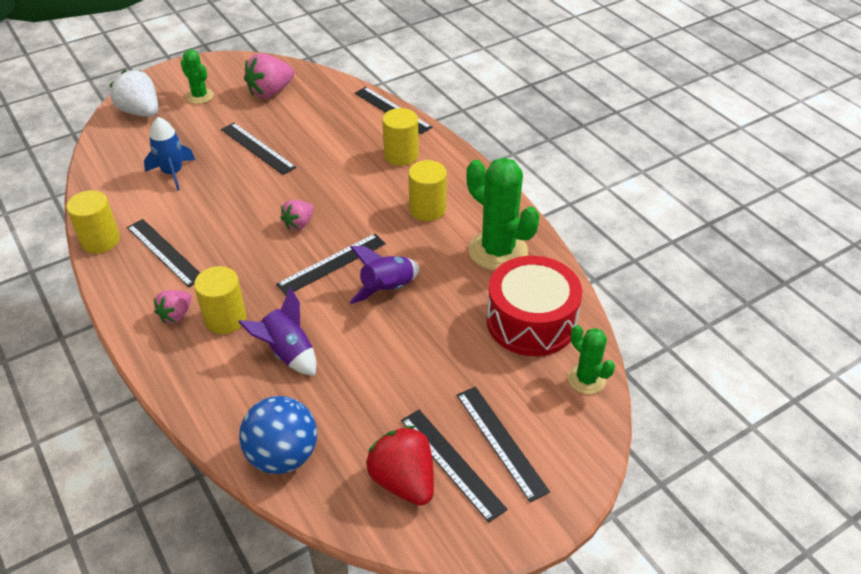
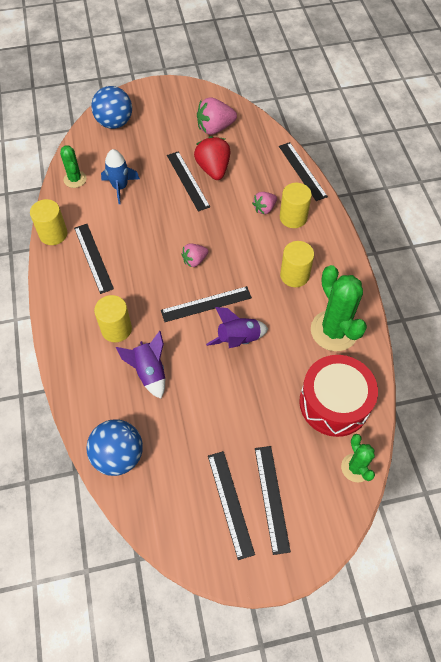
camera: 20 degrees right, 15 degrees up
(140, 112) = (114, 123): white strawberry -> blue ball
(176, 315) = (84, 315): pink strawberry -> pink strawberry (264, 208)
(200, 96) = (161, 118): green cactus -> green cactus (75, 179)
(404, 481) = (192, 505): red strawberry -> red strawberry (213, 169)

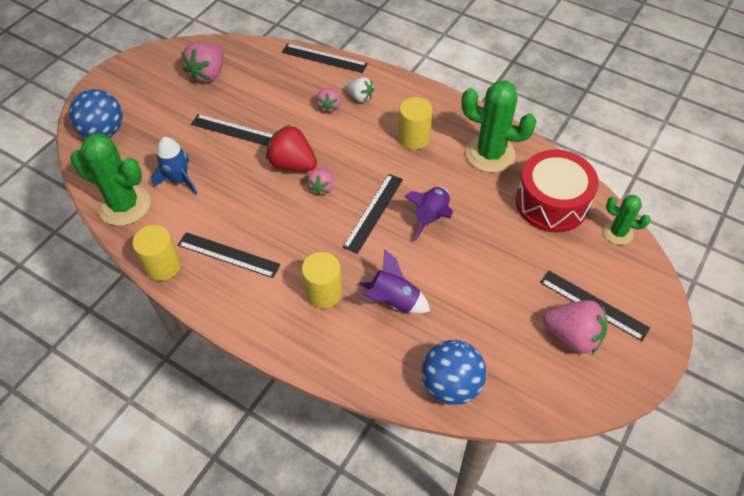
camera: 45 degrees left, 5 degrees down
(75, 179) = (124, 205): green cactus -> green cactus, size x1.79
(213, 169) = (247, 107): red strawberry -> red strawberry (292, 164)
(230, 503) = (572, 336): black ruler -> pink strawberry
(293, 217) = (360, 97): yellow cylinder -> white strawberry

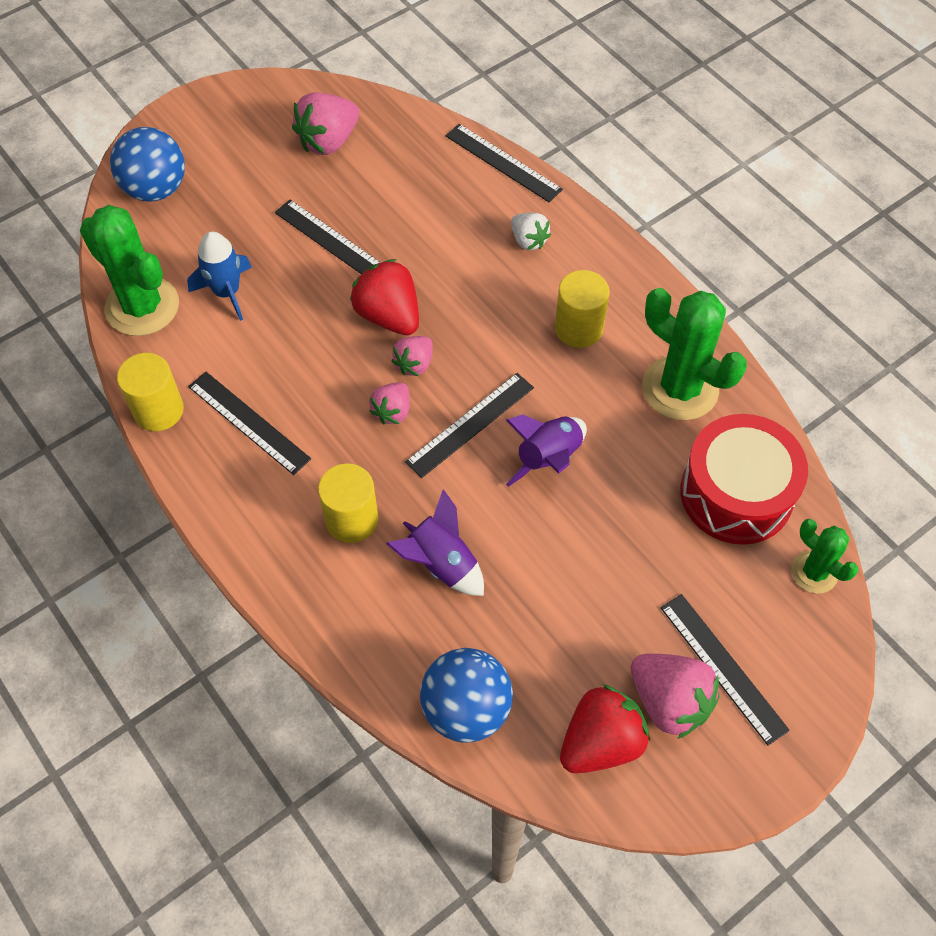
camera: 20 degrees right, 5 degrees up
(329, 107) = (477, 242): pink strawberry -> pink strawberry (392, 411)
(543, 375) = (601, 742): none -> red strawberry

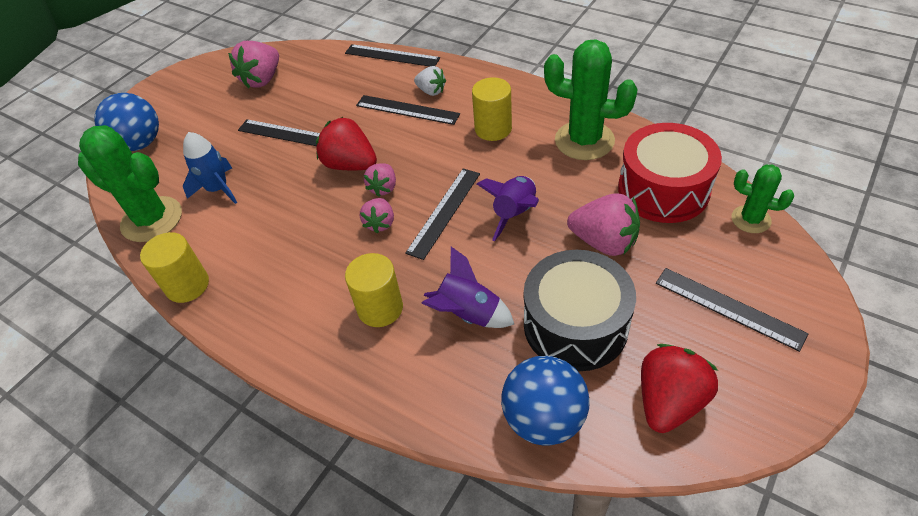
camera: 15 degrees left, 10 degrees down
(249, 422) = (267, 268): black ruler -> black ruler (407, 110)
(548, 621) = (575, 325): none -> black drum
(669, 702) = (704, 348): pink strawberry -> pink strawberry (604, 242)

